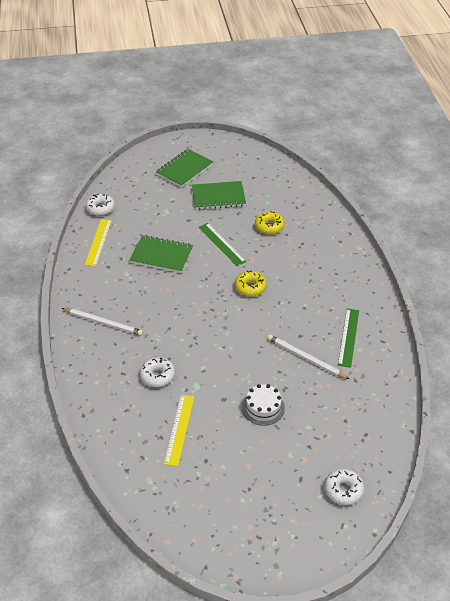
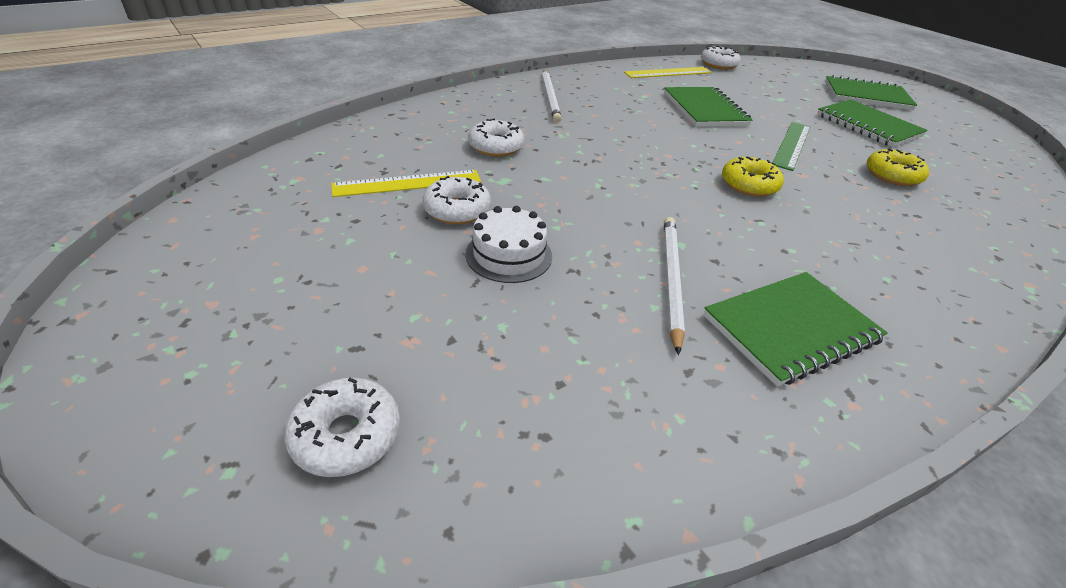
camera: 60 degrees right, 5 degrees down
(216, 415) = (457, 210): none -> white donut
(348, 337) = (790, 329): green ruler -> green notebook

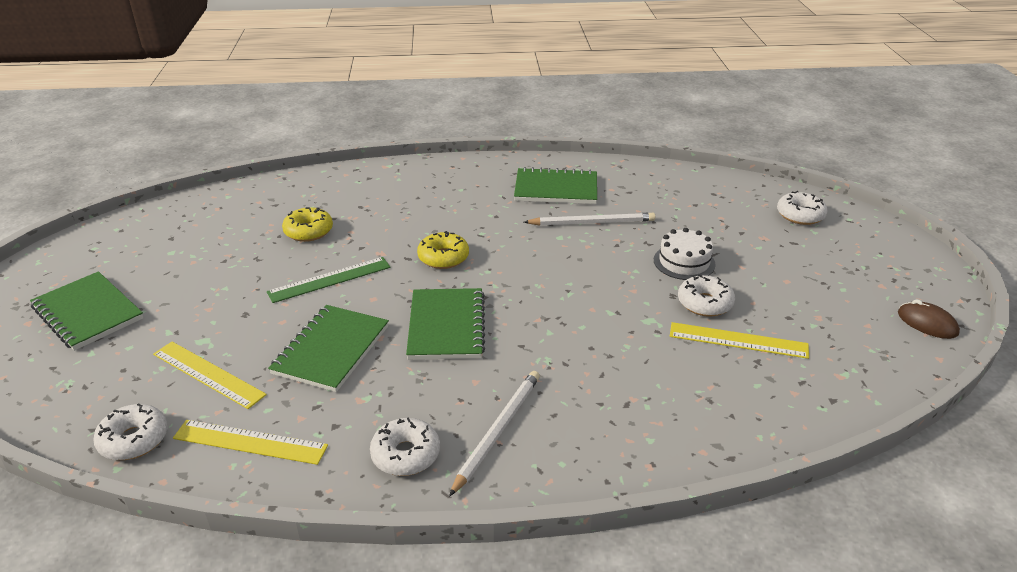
camera: 145 degrees left, 5 degrees down
(165, 259) = (927, 323): none -> brown mouse
(496, 147) = (631, 361): white donut -> white donut (406, 454)
(671, 280) = (592, 222): white pencil -> white pencil turned 135 degrees counterclockwise
(742, 87) = (208, 374): none -> yellow ruler
(868, 126) = (200, 276): green notebook -> green notebook (446, 326)

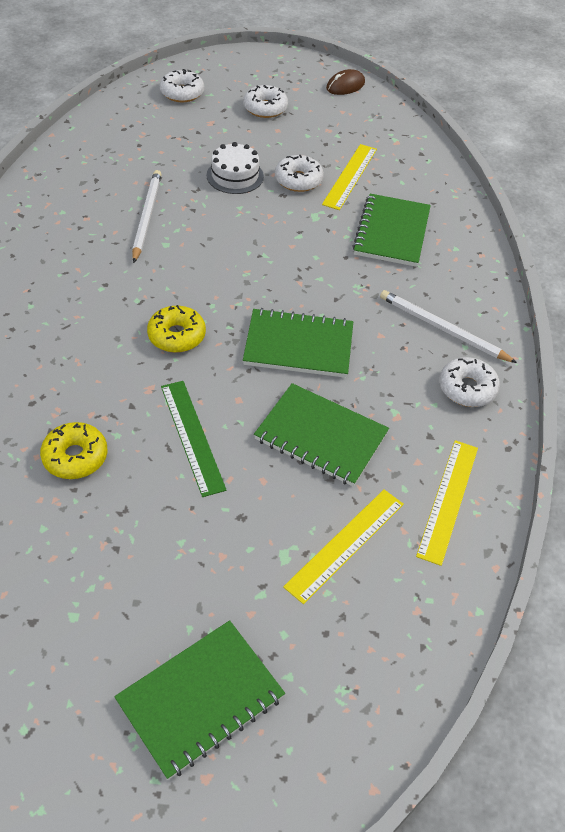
camera: 85 degrees left, 15 degrees up
(134, 440) = (441, 601): white donut -> white donut (265, 108)
(556, 189) = (66, 229): green notebook -> green notebook (391, 232)

